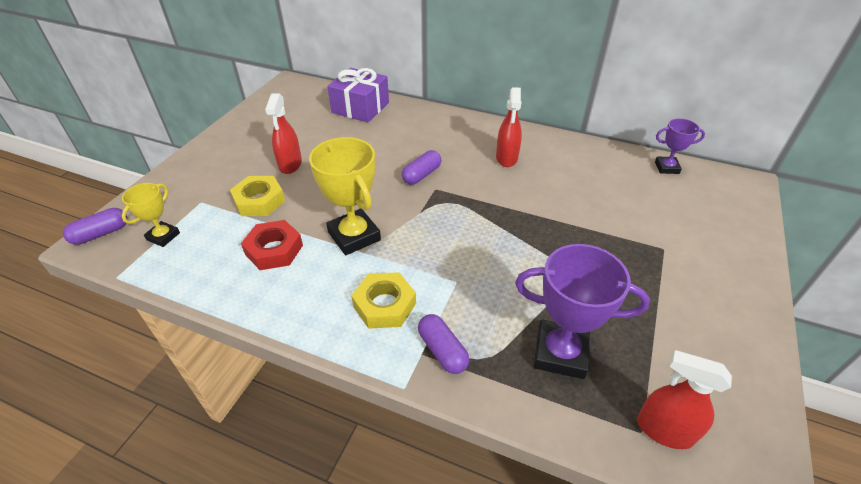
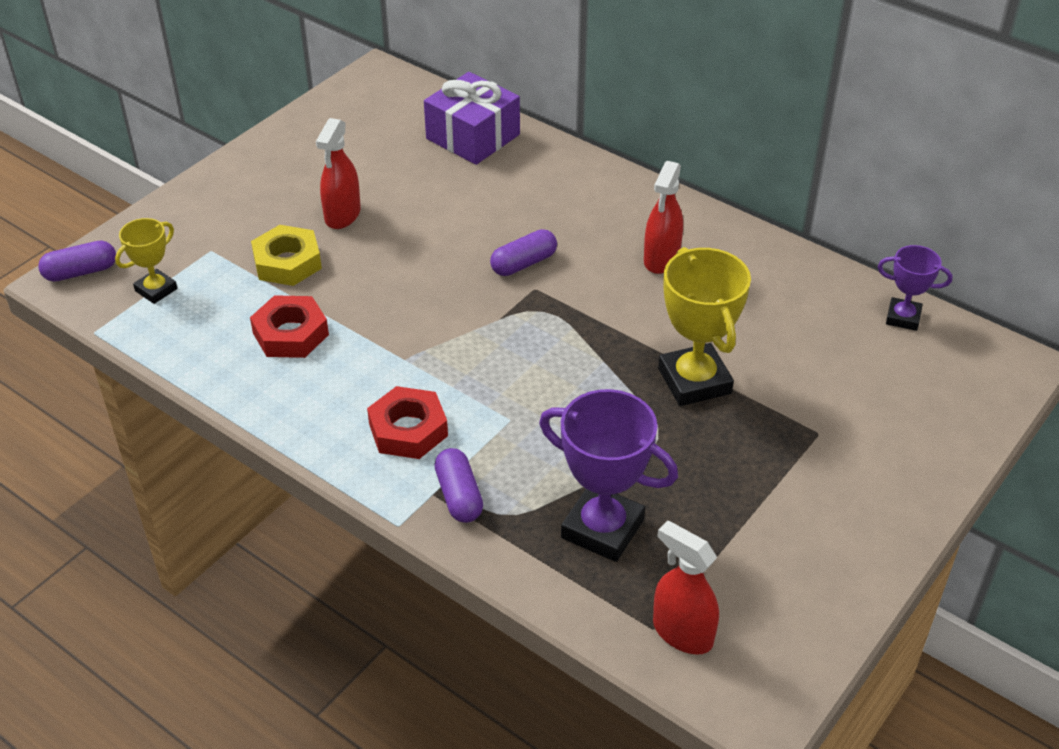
camera: 15 degrees right, 0 degrees up
(354, 236) = (399, 335): yellow trophy -> yellow trophy (694, 381)
(384, 305) = (408, 429): yellow nut -> red nut

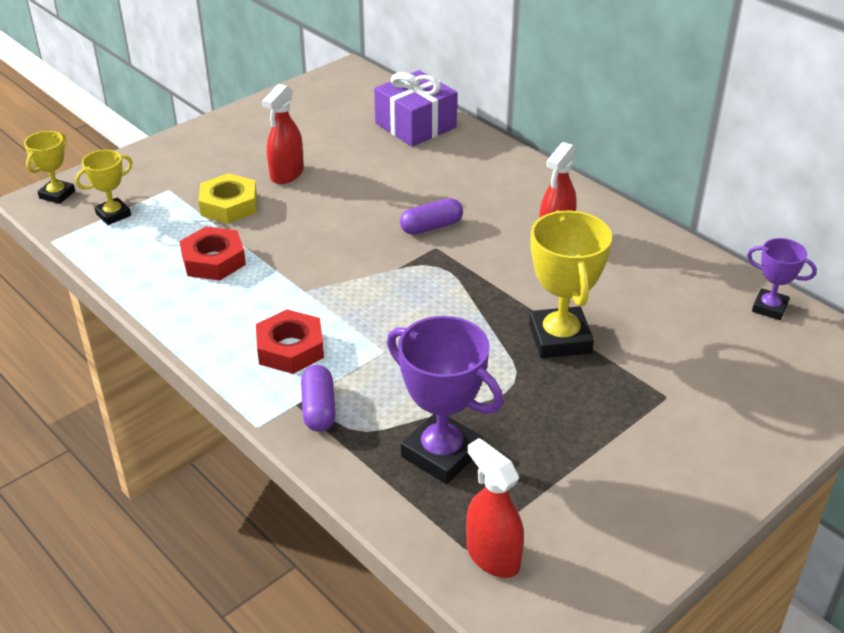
camera: 10 degrees right, 5 degrees down
(81, 272) = (57, 195): purple capsule -> yellow trophy

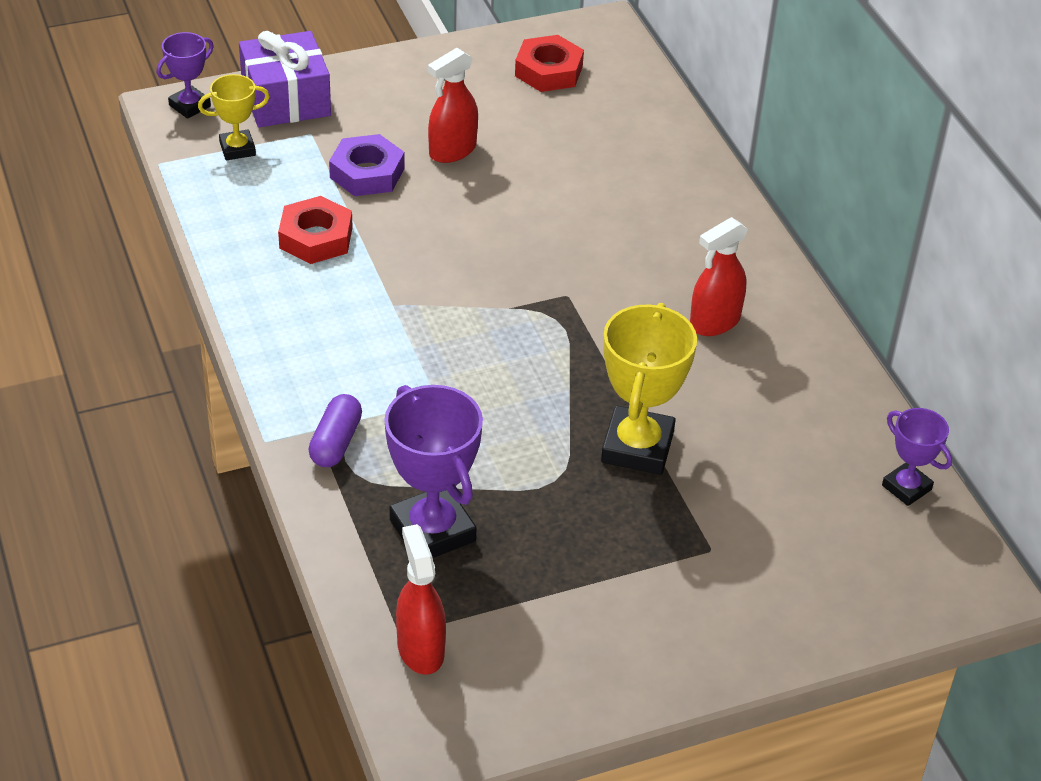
camera: 20 degrees right, 5 degrees up
(57, 195) = (190, 106): yellow trophy -> purple trophy
(229, 205) = (367, 173): yellow nut -> purple nut
(290, 348) = (343, 366): red nut -> red nut (549, 71)
(415, 125) = (640, 126): purple gift -> purple gift (286, 99)
(431, 227) = (578, 268): purple capsule -> none

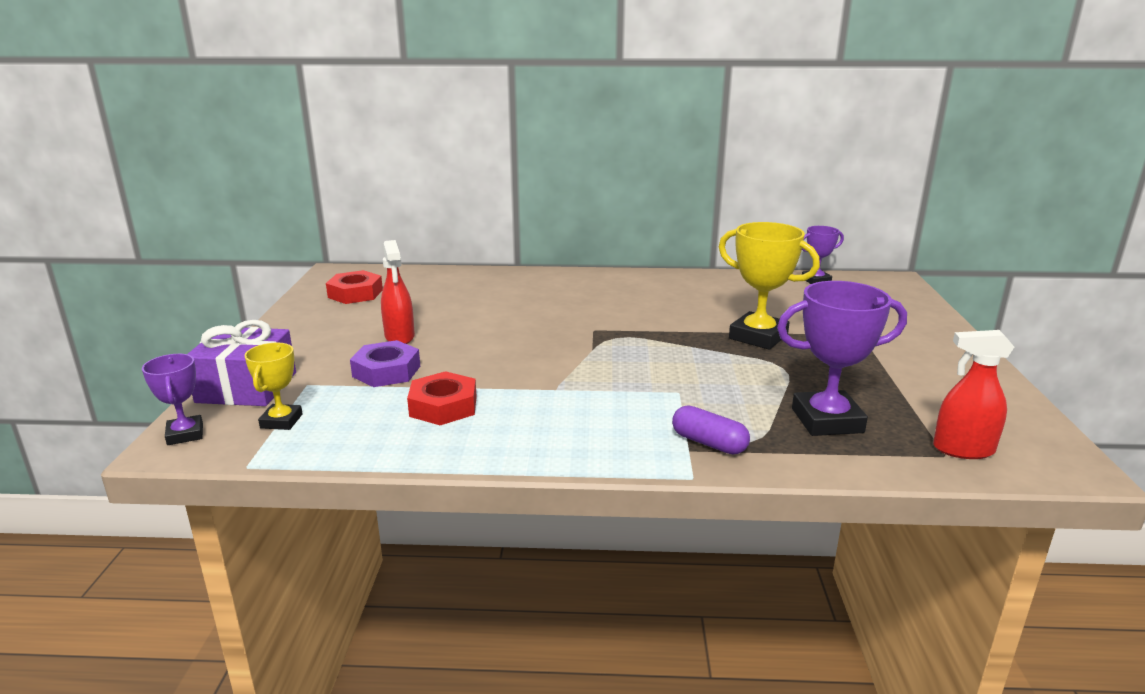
camera: 65 degrees left, 20 degrees down
(714, 322) = (651, 296): red spray bottle -> none

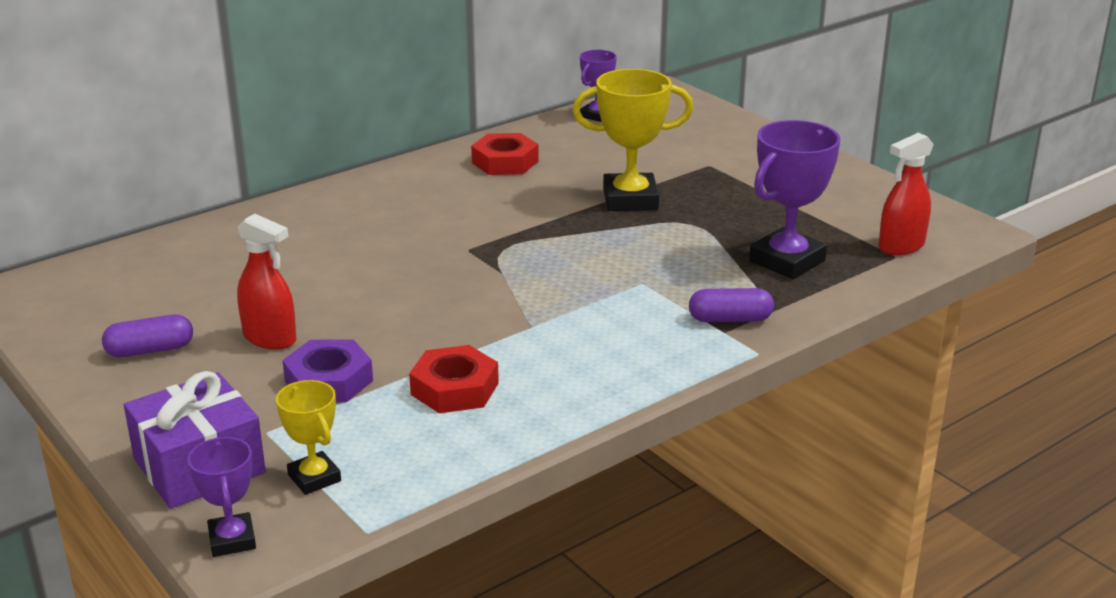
camera: 40 degrees left, 5 degrees up
(185, 434) = (232, 540): purple trophy -> purple trophy turned 45 degrees clockwise
(336, 320) = (150, 350): none -> purple capsule
(355, 293) = (105, 308): red nut -> red nut (505, 162)

